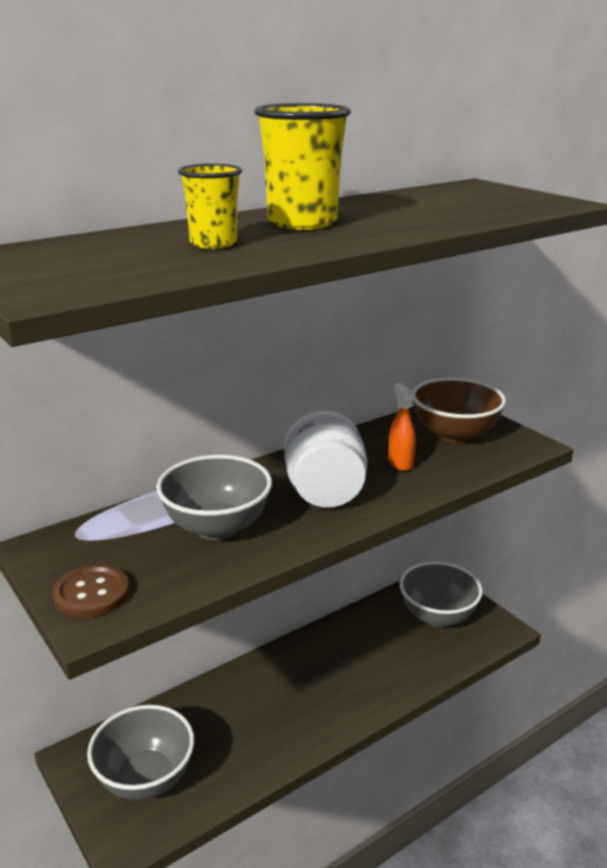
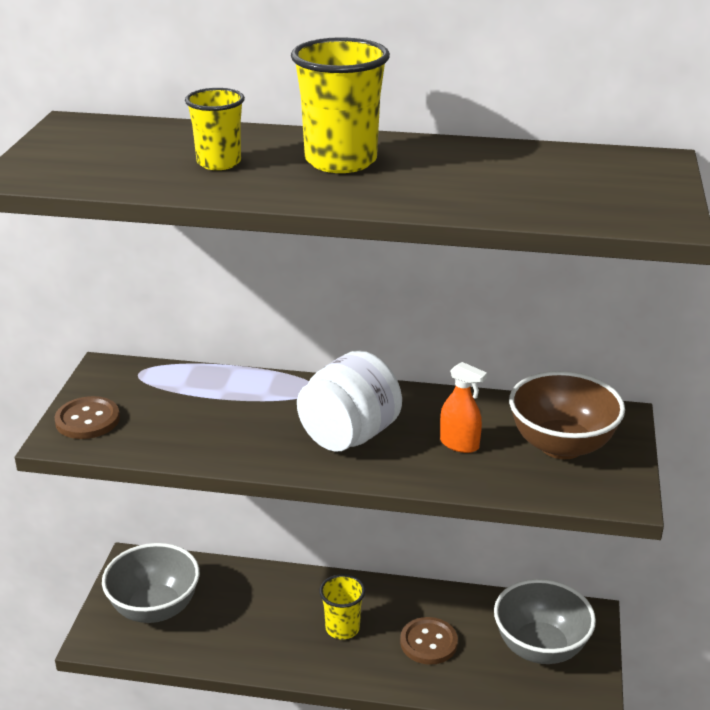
camera: 45 degrees right, 5 degrees up
(217, 527) = (229, 418): grey bowl -> none
(309, 688) = (342, 628): none -> yellow cup
(374, 658) = (428, 642): none -> brown button
(400, 463) = (459, 444): orange spray bottle -> orange spray bottle turned 90 degrees clockwise

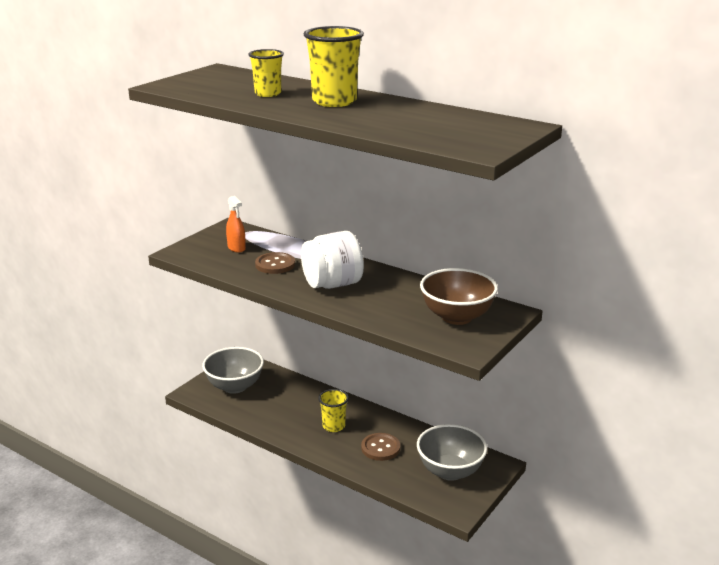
camera: 25 degrees right, 5 degrees down
(87, 420) = (198, 247): brown button -> brown button (275, 265)
(459, 444) = (393, 302): orange spray bottle -> orange spray bottle (236, 248)

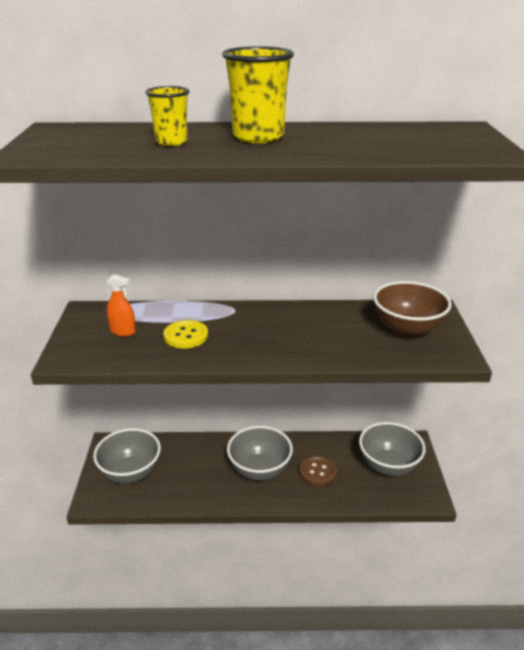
camera: 35 degrees left, 5 degrees up
(275, 265) = (186, 336): brown button -> yellow button
(332, 284) = (266, 337): white jar -> none
(333, 426) = (259, 470): yellow cup -> grey bowl

